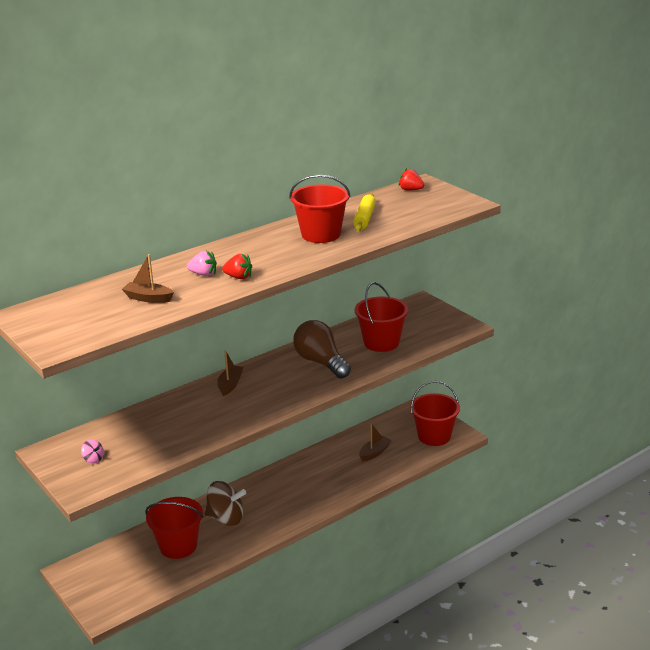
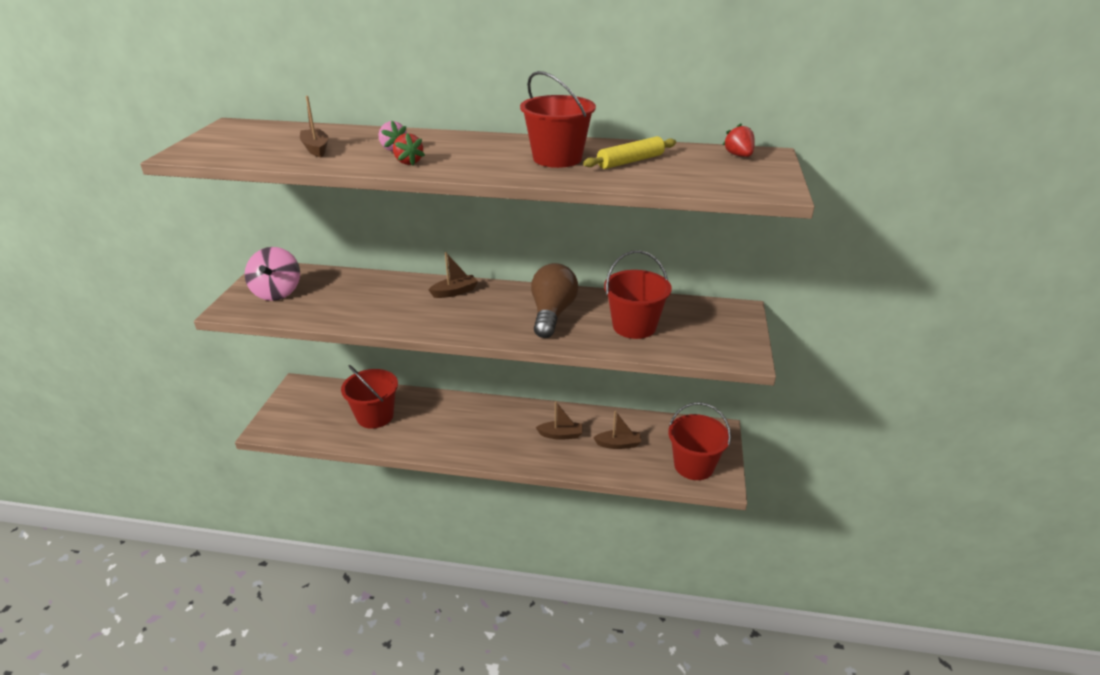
camera: 45 degrees right, 5 degrees up
(93, 459) = (277, 292): pink spinning top -> pink spinning top, size x2.27
(226, 518) = (433, 418): brown spinning top -> none
(331, 471) = (560, 435): none -> brown boat

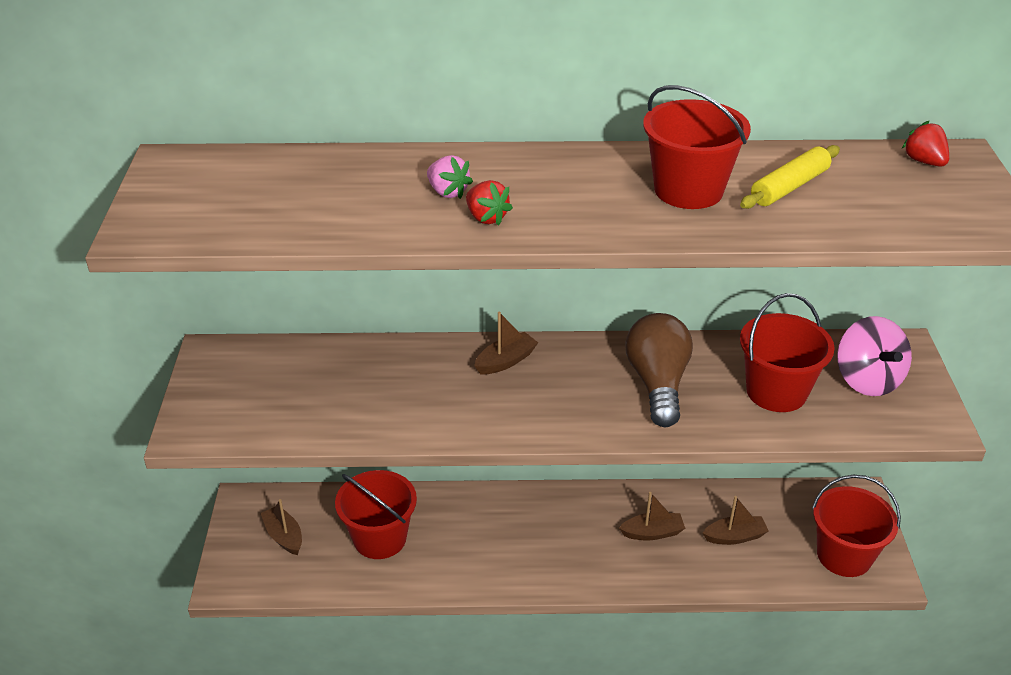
camera: 10 degrees left, 5 degrees up
(277, 292) = (245, 391): pink spinning top -> pink spinning top (867, 380)
(316, 149) = (334, 202): brown boat -> brown boat (284, 536)

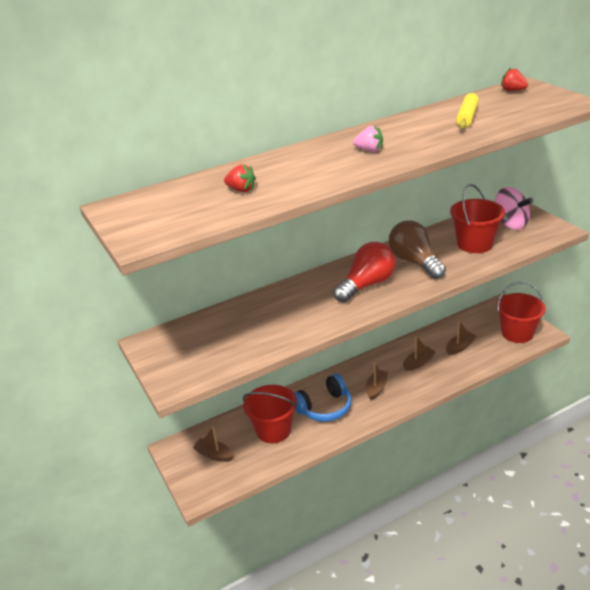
camera: 25 degrees left, 5 degrees down
(447, 192) = (300, 169): pink strawberry -> pink strawberry (369, 150)
(469, 538) = (324, 407): none -> blue headphones
(486, 218) = (336, 173): red strawberry -> red strawberry (241, 190)
(506, 361) = (326, 281): brown boat -> brown boat (376, 388)
(555, 391) = (367, 284): none -> red light bulb
(688, 190) = (422, 132): red bucket -> none

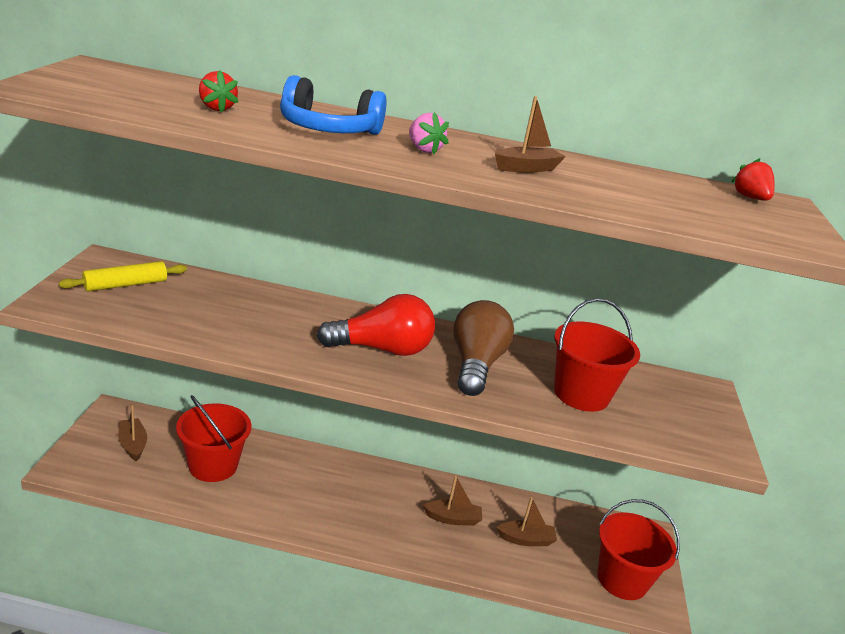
camera: 30 degrees right, 5 degrees down
(324, 407) = (290, 484): blue headphones -> blue headphones (328, 130)
(376, 388) = (368, 508): brown boat -> brown boat (526, 168)
(467, 117) = (620, 185): yellow rolling pin -> yellow rolling pin (125, 285)
(510, 224) = (668, 405): pink spinning top -> none

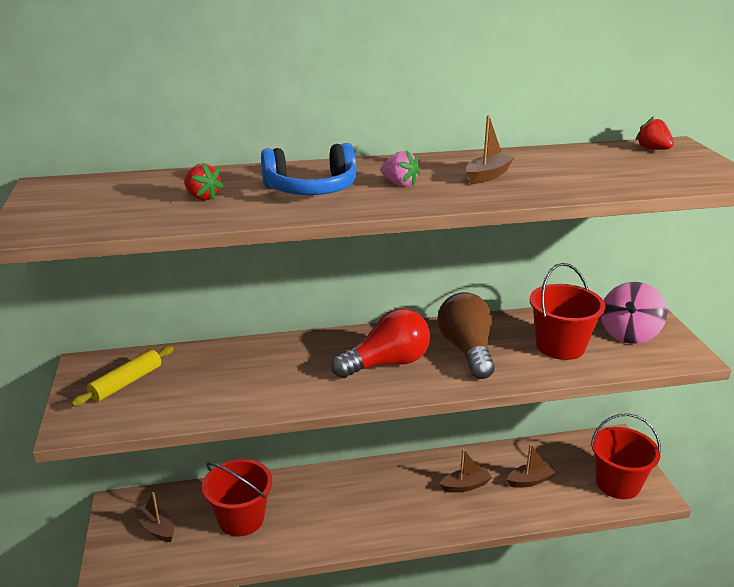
camera: 15 degrees left, 0 degrees up
(671, 408) = (629, 334): none -> pink spinning top

